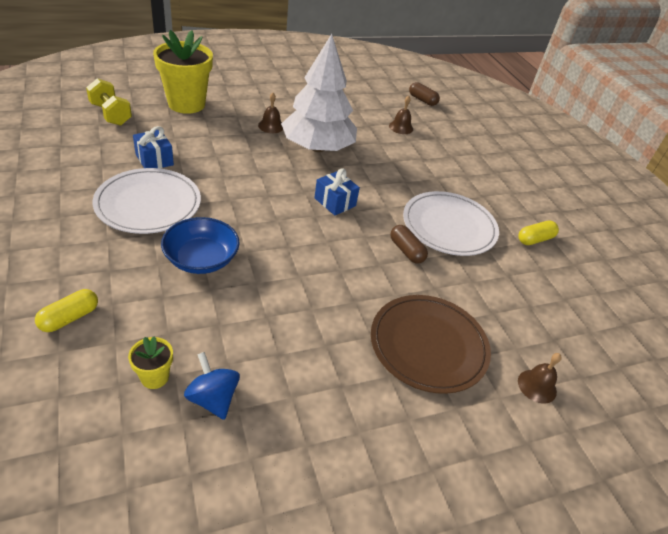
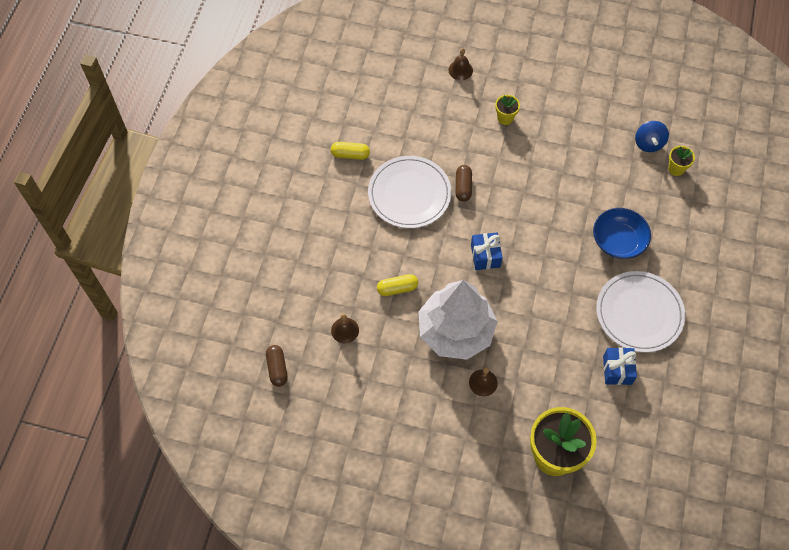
camera: 140 degrees left, 20 degrees up
(69, 318) = (716, 228): yellow capsule -> yellow capsule (397, 288)
(111, 114) = (638, 462): yellow dumbbell -> none
(428, 345) = (505, 118): brown plate -> yellow flower pot

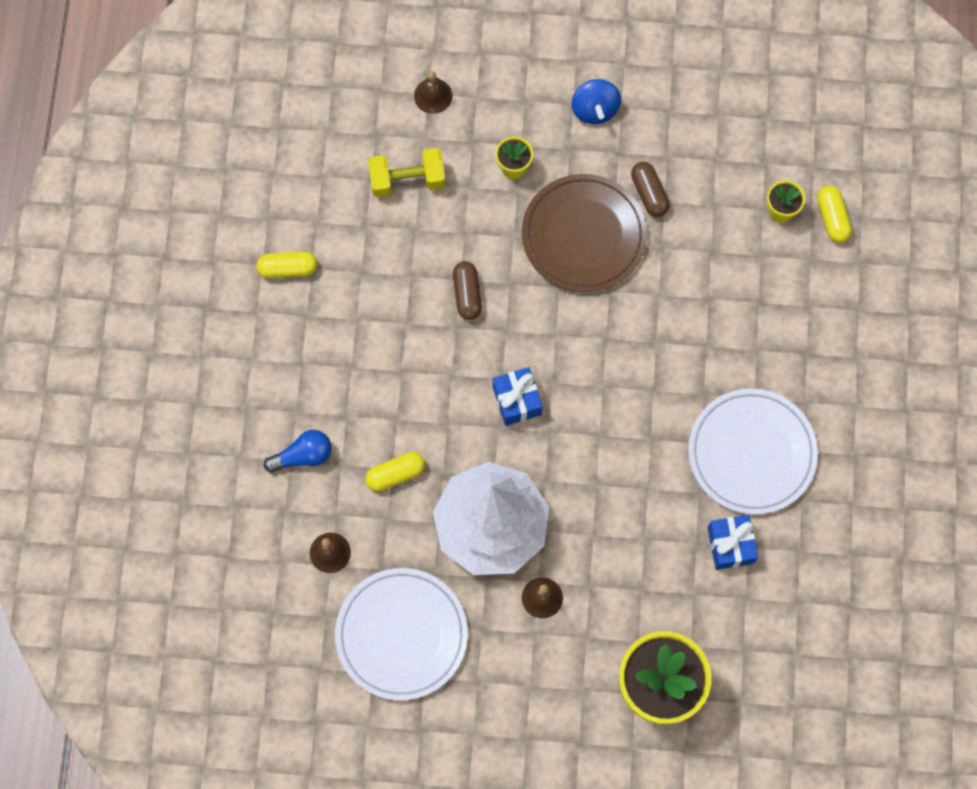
camera: 10 degrees left, 10 degrees up
(277, 368) = (242, 628): brown capsule -> brown capsule (649, 193)
(338, 267) = (303, 456): none -> blue light bulb
(409, 194) = (388, 319): white plate -> white plate (401, 635)
(436, 115) = (407, 180): none -> yellow dumbbell
(544, 164) = (583, 235): none -> brown plate
(618, 241) = (708, 344): blue bowl -> none
(648, 143) = (735, 175): blue spinning top -> blue spinning top (595, 110)
(710, 178) = (832, 218): none -> yellow capsule

